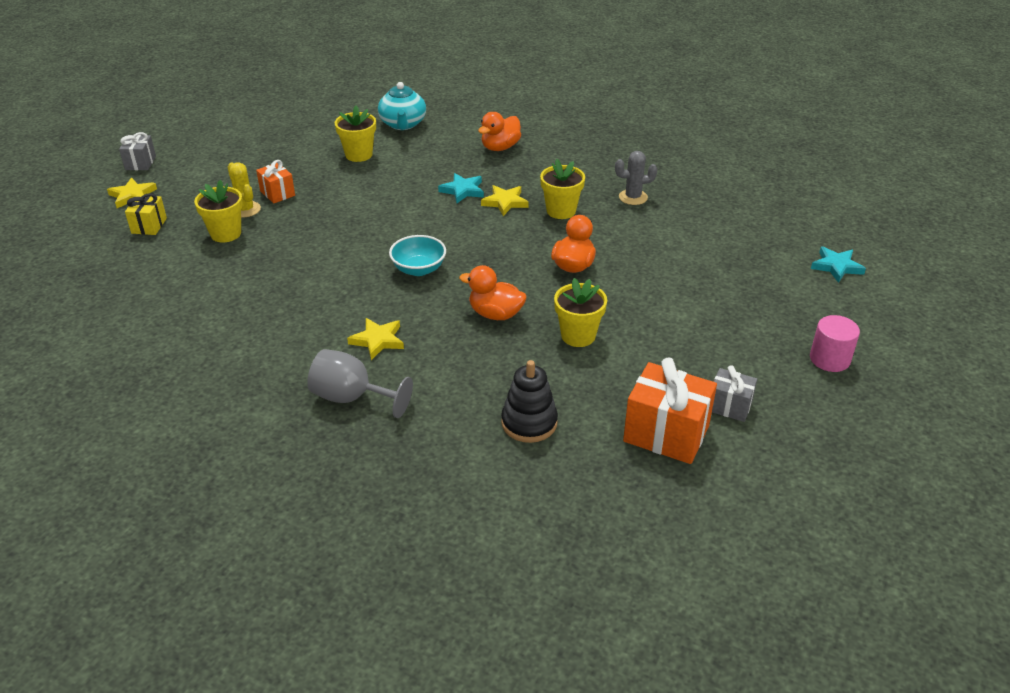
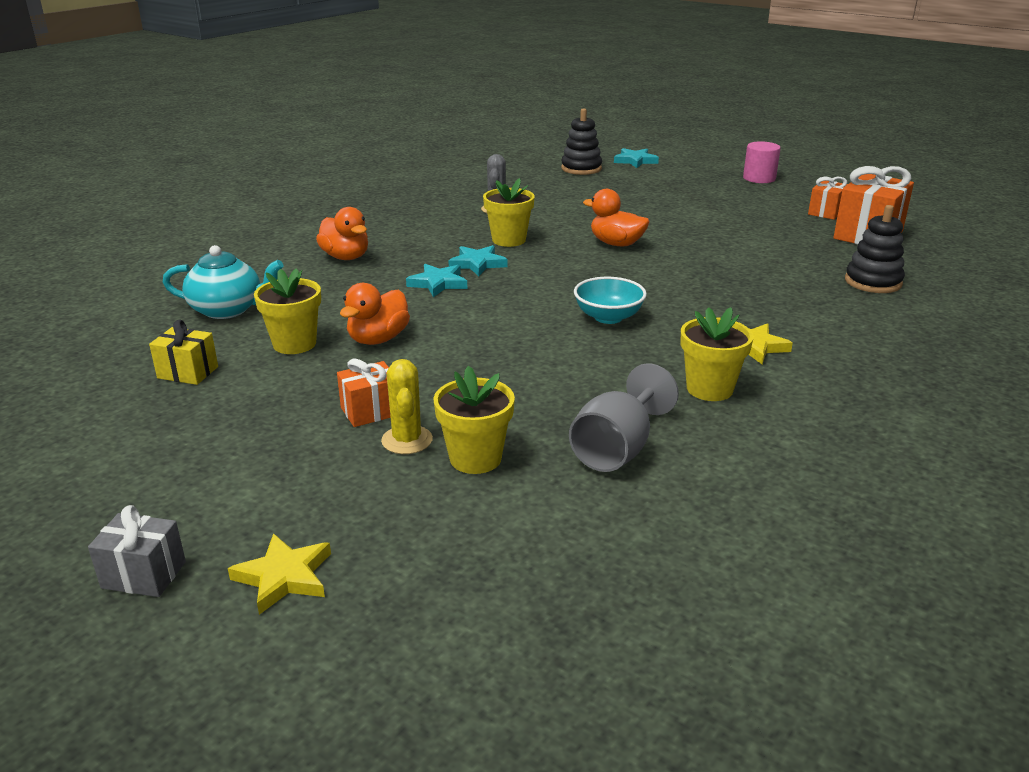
camera: 80 degrees left, 10 degrees down
(149, 226) = (414, 546): yellow gift -> yellow gift (188, 372)
(246, 209) = (407, 440): yellow cactus -> yellow cactus turned 75 degrees counterclockwise
(352, 398) = (863, 365): grey goblet -> grey goblet (617, 449)
(495, 314) = (700, 284): orange duck -> orange duck (378, 339)
(505, 202) = (477, 264): yellow star -> turquoise star
(578, 336) = (736, 252): yellow flower pot -> yellow flower pot (709, 389)
(729, 406) = (826, 212): grey gift -> orange gift
(783, 233) = (581, 168): none -> black stacking toy

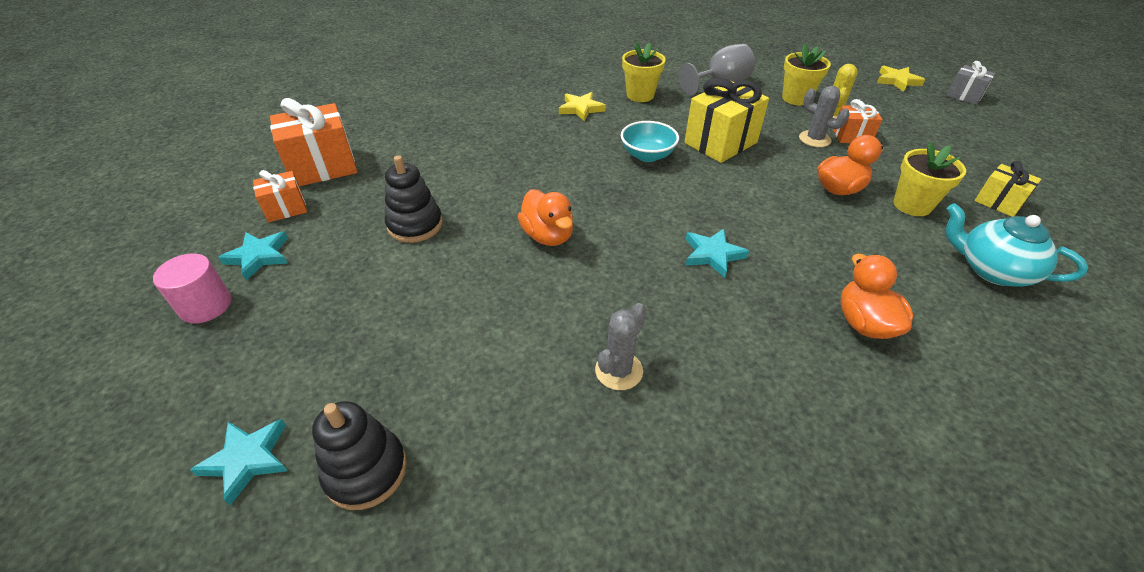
camera: 150 degrees left, 15 degrees up
(422, 392) = (814, 139): none -> grey cactus
(438, 283) = (767, 238): turquoise star -> turquoise star (259, 256)
(509, 240) = (653, 286): yellow flower pot -> none
(540, 353) = (720, 143): none -> yellow gift
(873, 282) = (422, 125): black stacking toy -> black stacking toy (415, 225)

